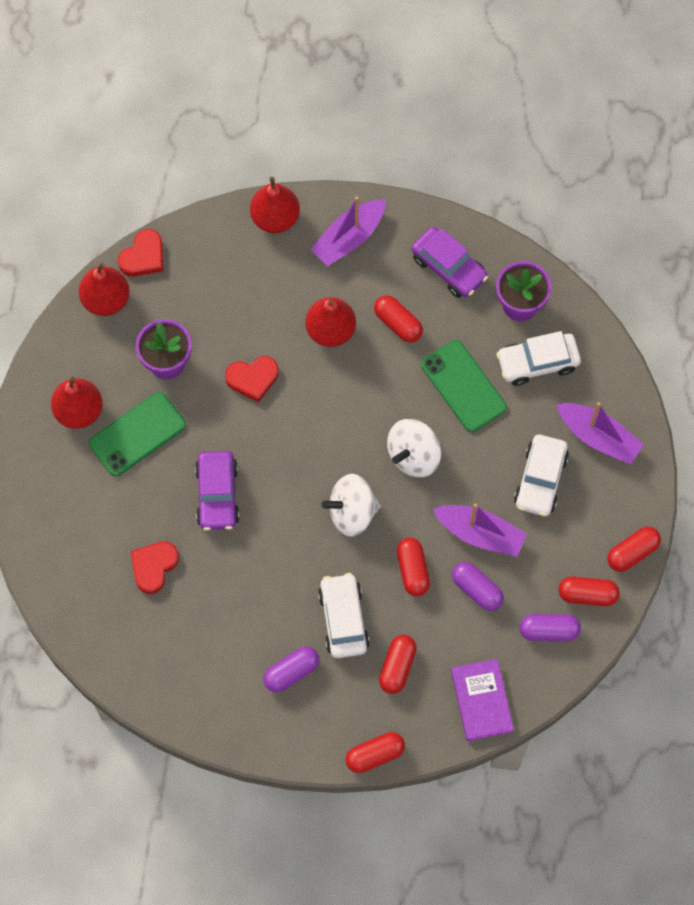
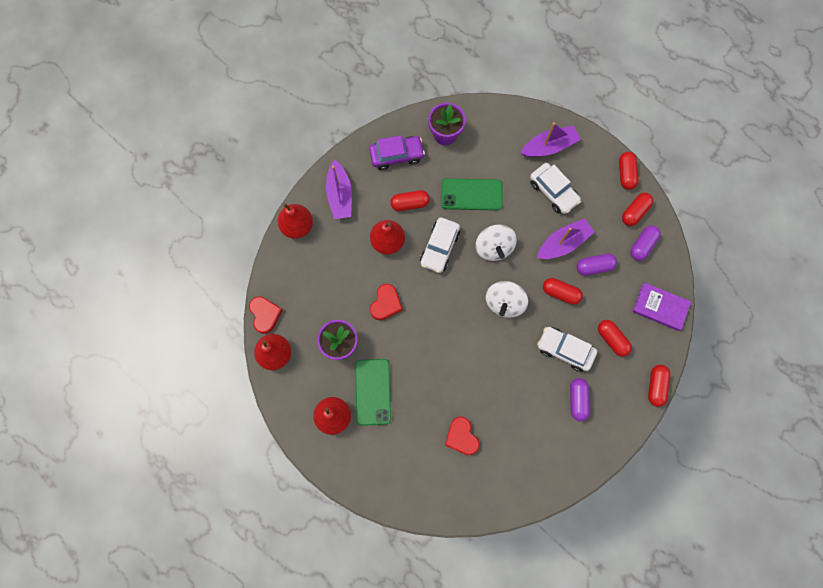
camera: 55 degrees left, 5 degrees up
(217, 495) = (442, 370): purple car -> none
(537, 362) = (485, 148): white car -> white car (439, 248)

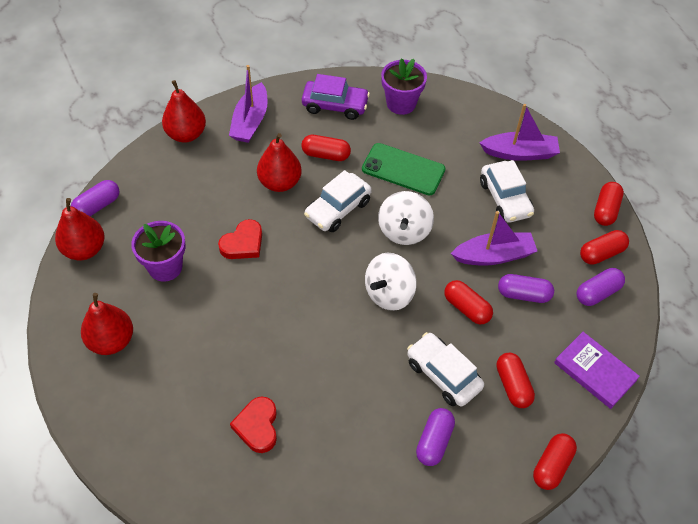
camera: 20 degrees right, 20 degrees down
(265, 315) = (97, 206): red heart -> purple capsule
(373, 392) = (174, 331): green phone -> none

